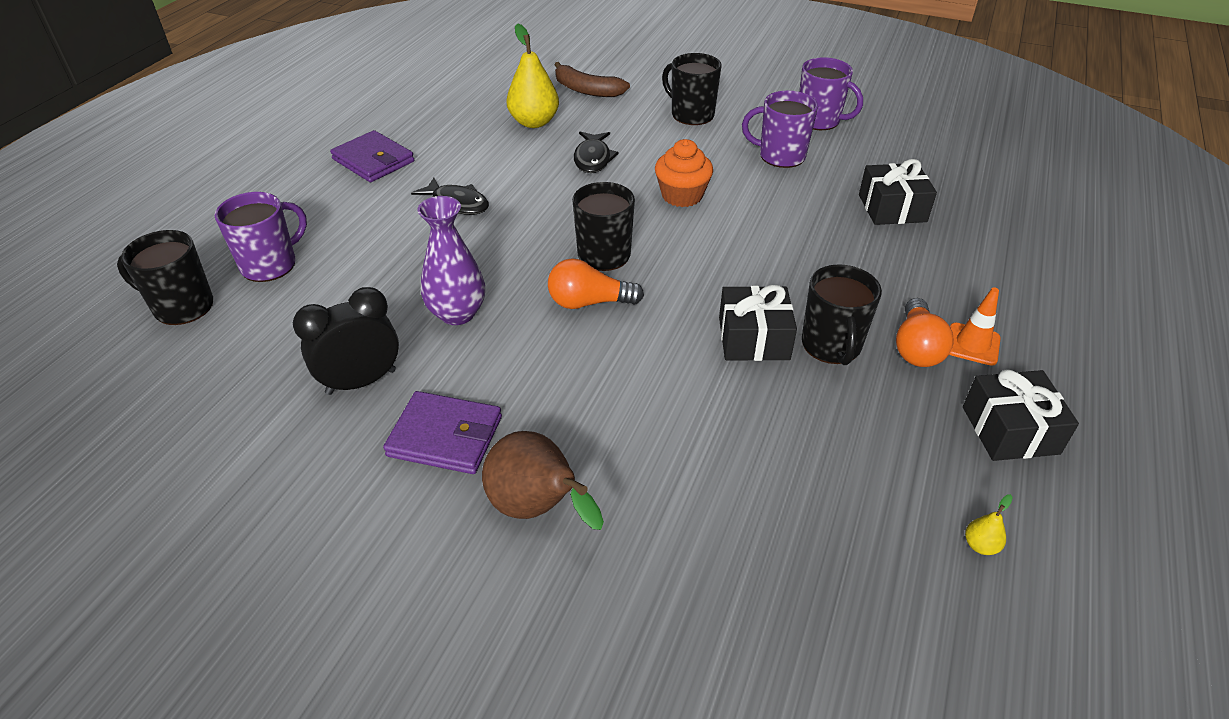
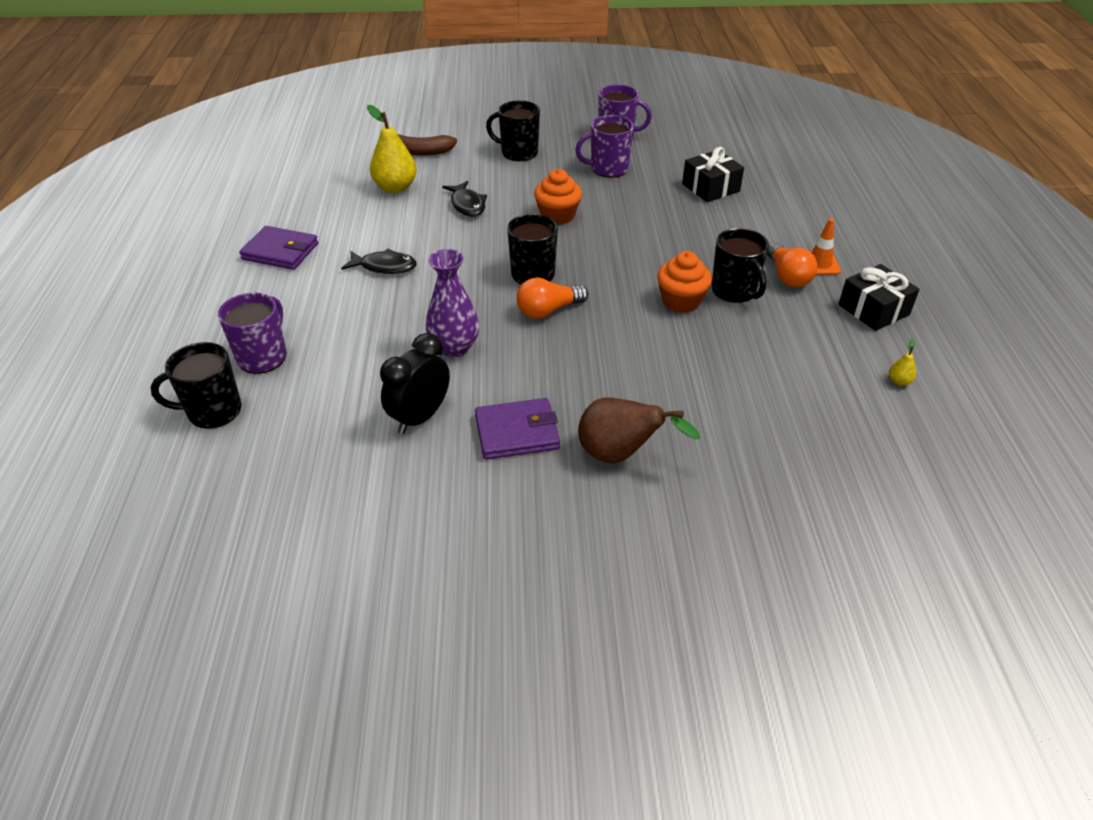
camera: 25 degrees left, 0 degrees up
(753, 338) = (681, 301): black gift -> orange cupcake

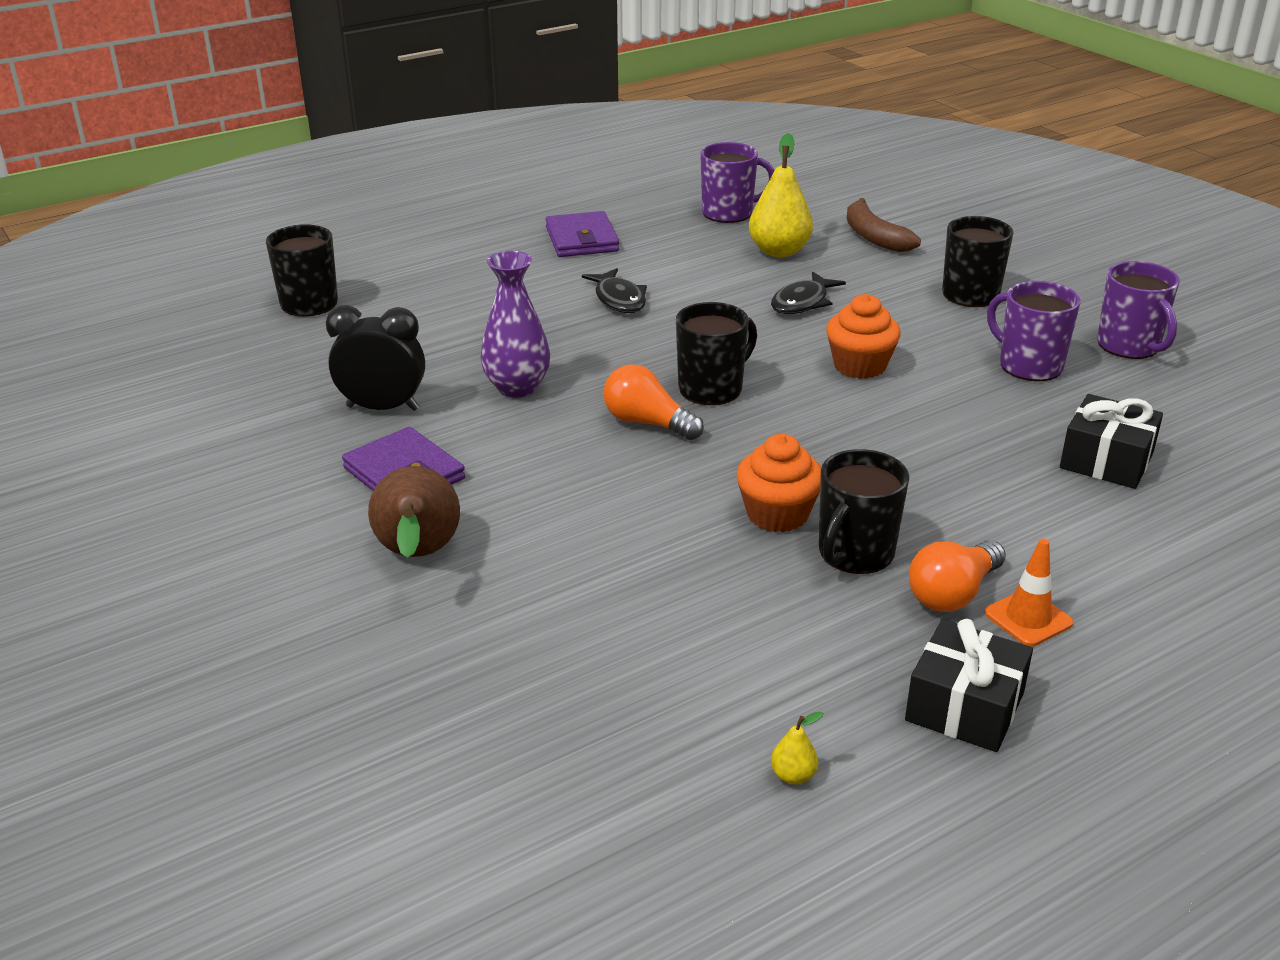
camera: 60 degrees right, 10 degrees down
(263, 357) = (405, 295): purple mug -> purple mug (729, 213)

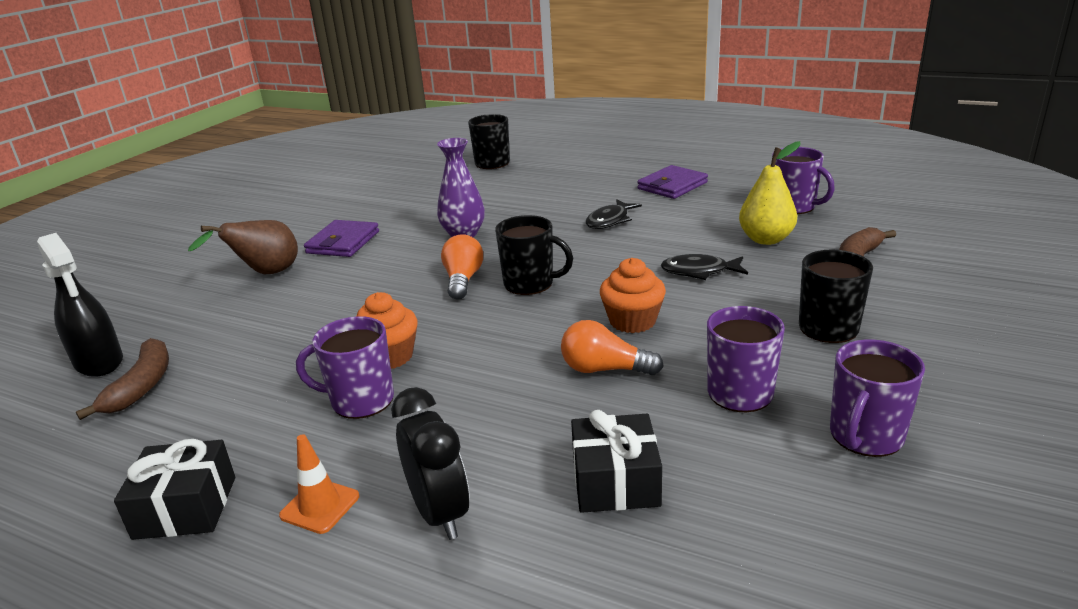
camera: 60 degrees right, 5 degrees down
(383, 408) = (404, 214): black clock -> black clock (440, 513)
(526, 747) = (99, 362): none -> black spray bottle
(648, 712) = (141, 386): none -> brown banana
(793, 775) = (87, 457): yellow pear -> none
(855, 553) = (360, 401): black mug -> purple mug
(953, 594) = (333, 459): orange light bulb -> orange light bulb (604, 369)

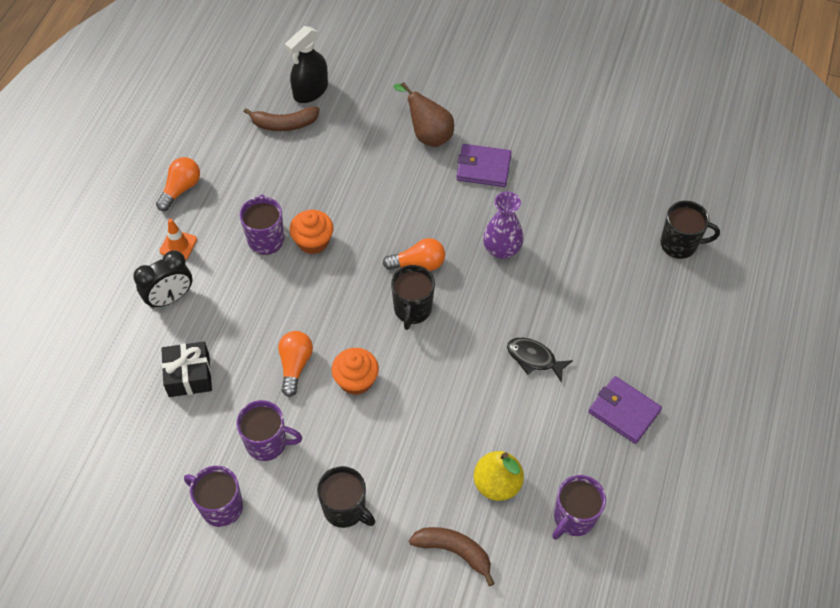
camera: 80 degrees right, 30 degrees up
(185, 507) = (181, 189): black gift -> orange light bulb
(699, 271) = (434, 427): black fish -> none

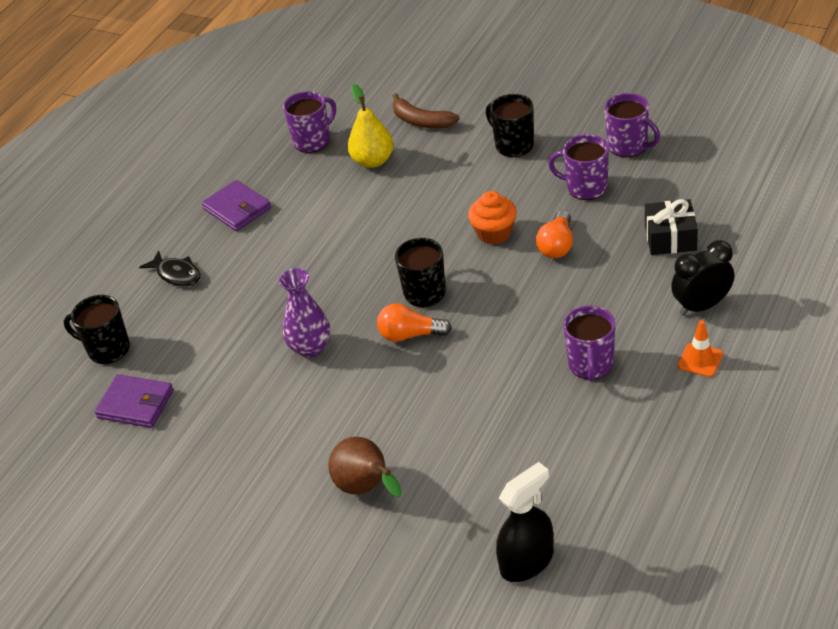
camera: 165 degrees left, 15 degrees down
(181, 189) = (706, 426): orange light bulb -> none
(284, 124) = (567, 511): brown banana -> none
(313, 241) = (532, 360): orange cupcake -> none
(483, 168) = (304, 441): purple wallet -> purple wallet (135, 404)
(534, 358) = (308, 248): black fish -> black fish (176, 274)

